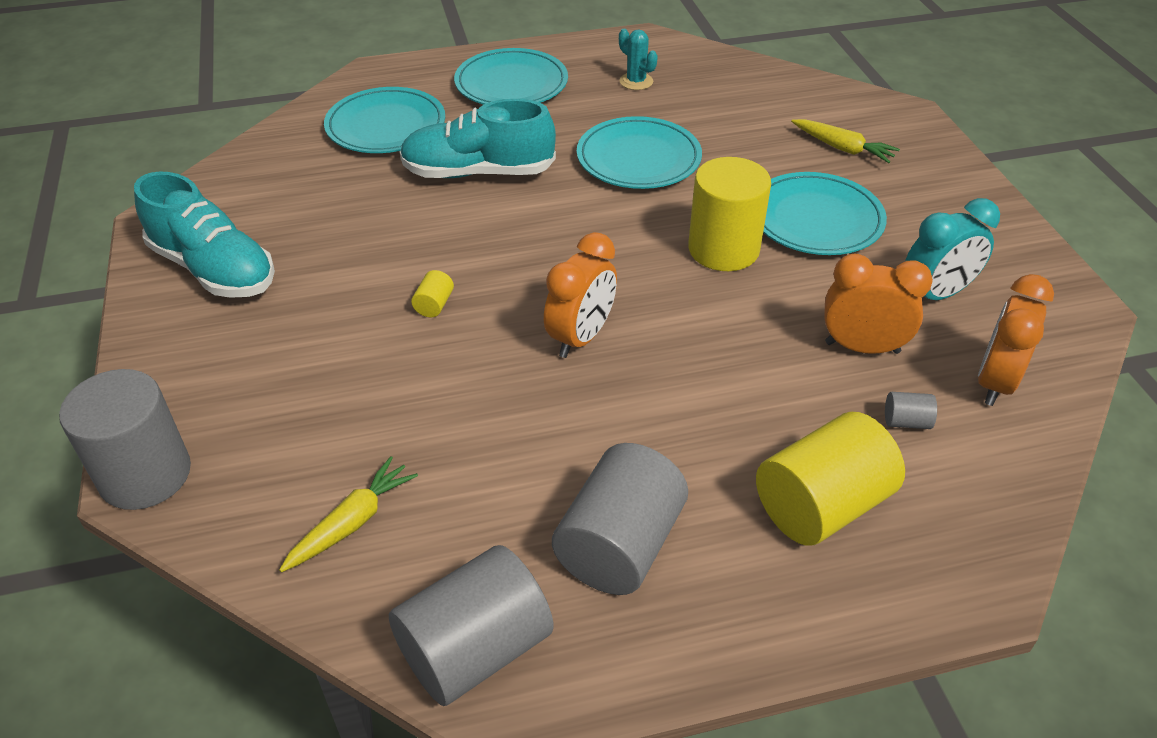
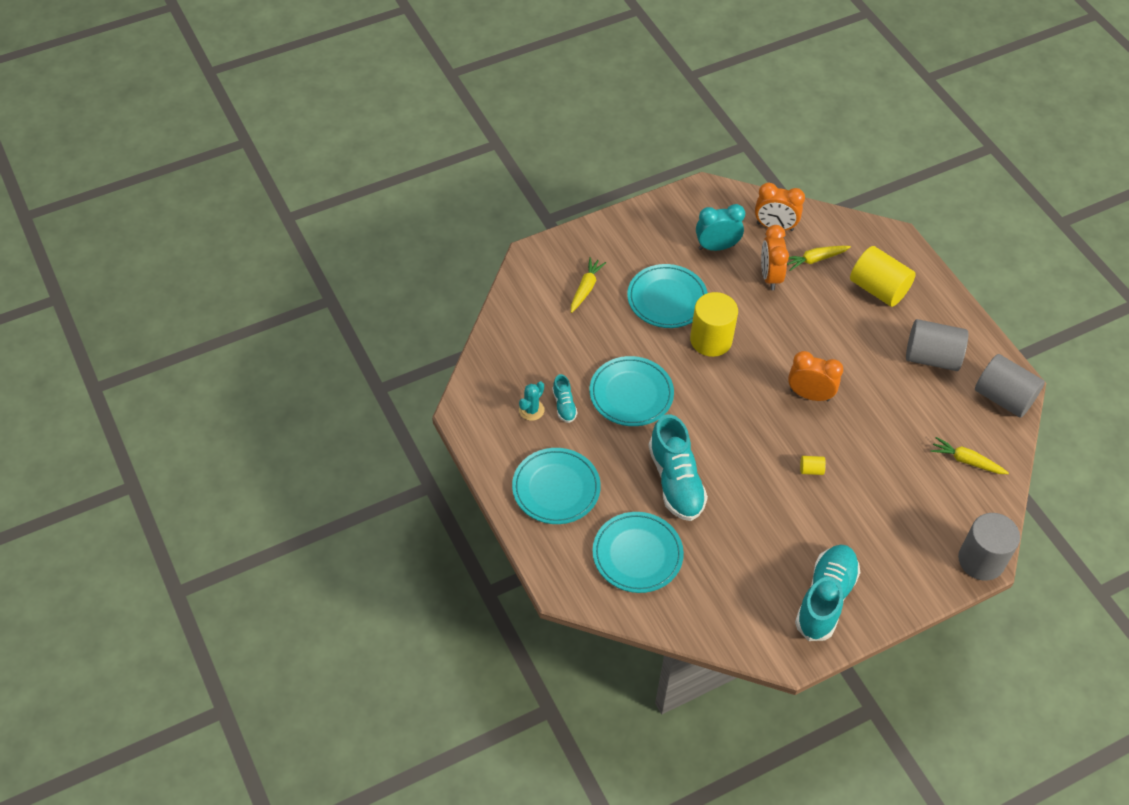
camera: 105 degrees left, 10 degrees up
(636, 105) = (564, 405): none -> turquoise shoe
(906, 421) = (815, 259): grey cylinder -> yellow carrot
(936, 295) = (716, 247): turquoise clock -> turquoise clock turned 60 degrees counterclockwise

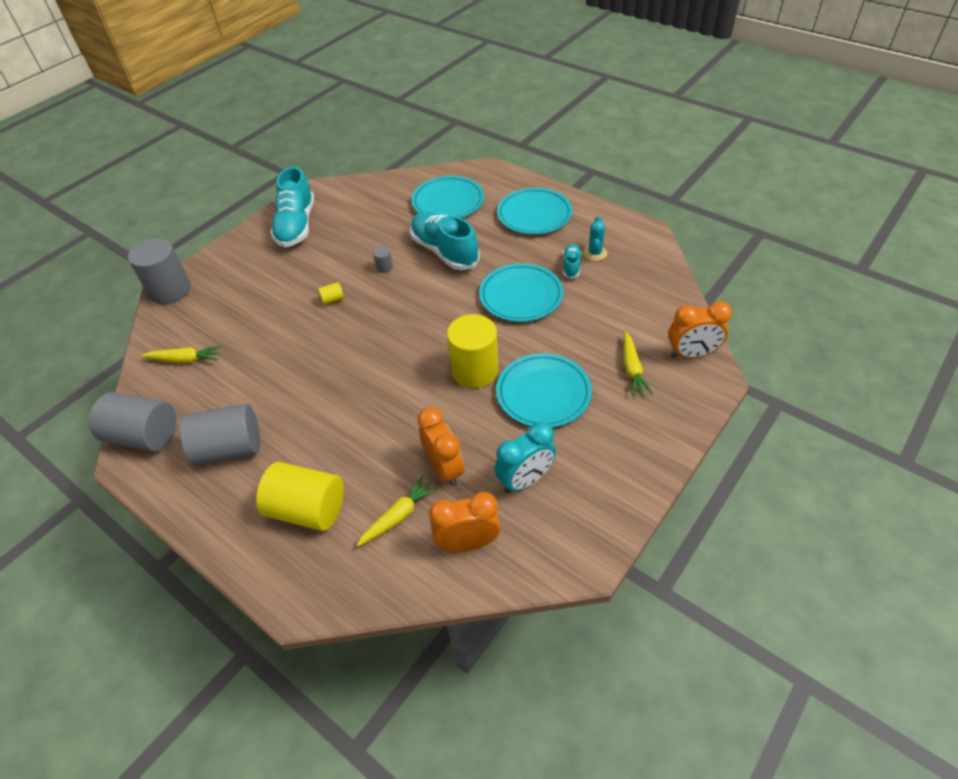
camera: 160 degrees right, 5 degrees down
(564, 405) = (571, 266): turquoise shoe -> turquoise shoe turned 45 degrees clockwise
(746, 488) = (384, 267): none -> grey cylinder
(809, 395) = (354, 359): orange clock -> orange clock (692, 354)

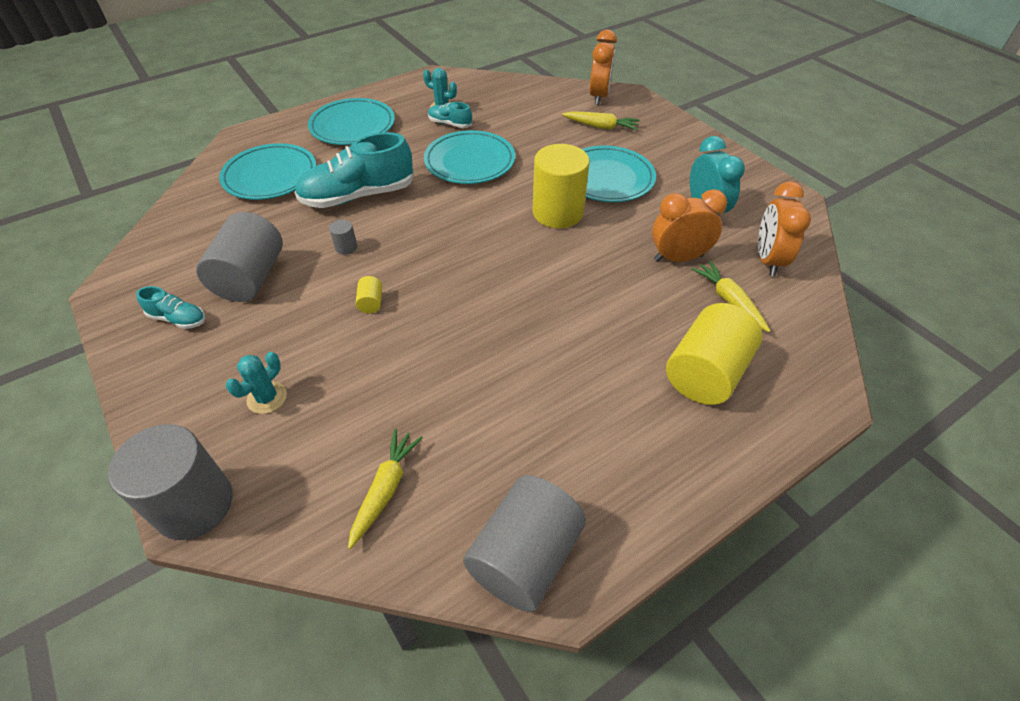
camera: 75 degrees left, 0 degrees up
(229, 449) = (589, 443): grey cylinder -> grey cylinder (251, 277)
(243, 286) = (267, 398): none -> turquoise cactus
(296, 226) = (178, 319): turquoise shoe -> turquoise shoe, size x0.48

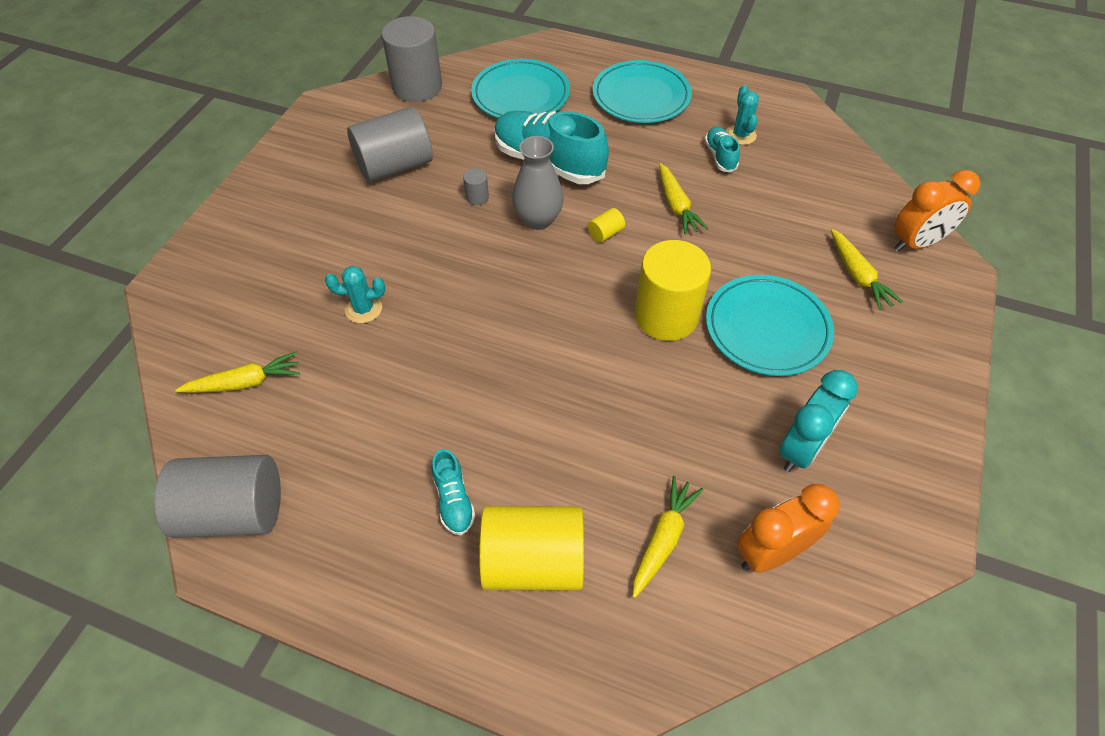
camera: 55 degrees right, 5 degrees up
(178, 319) = (323, 158): turquoise shoe -> turquoise shoe (453, 500)
(194, 504) = (172, 283): grey cylinder -> grey cylinder (417, 87)
(267, 398) = (284, 258): turquoise cactus -> turquoise cactus (363, 309)
(371, 303) = (426, 254): yellow cylinder -> yellow cylinder (605, 233)
(407, 227) = (538, 219): none -> grey vase
(469, 161) = (676, 205): turquoise plate -> yellow carrot
(678, 258) = (692, 458): orange clock -> none

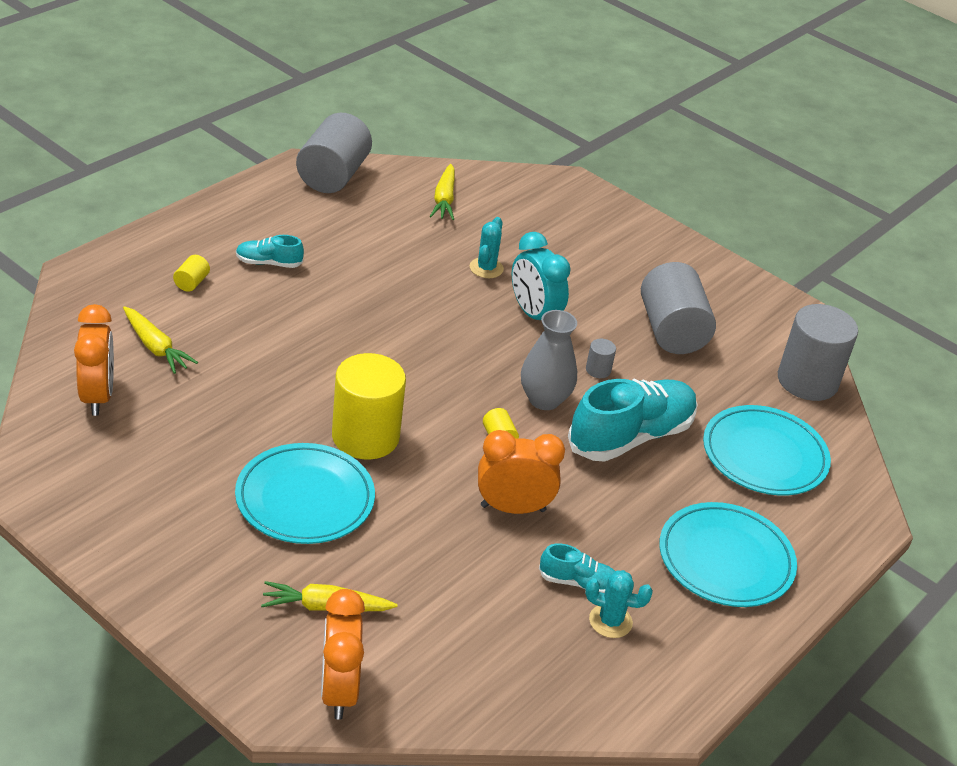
camera: 105 degrees right, 15 degrees down
(533, 561) = (191, 283): yellow cylinder -> yellow cylinder, size x0.41
(676, 205) = (513, 508): yellow carrot -> orange clock
(801, 449) = (165, 457): turquoise clock -> turquoise clock (534, 315)

